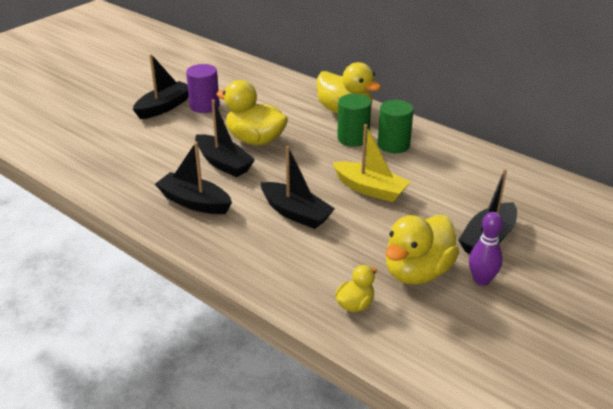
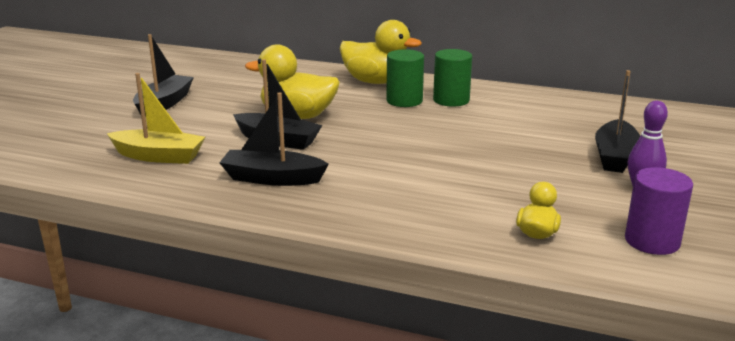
camera: 20 degrees left, 10 degrees down
(204, 106) = (213, 97): purple cylinder -> purple cylinder (652, 241)
(296, 213) = (399, 169): black boat -> none
(370, 189) = (460, 137): yellow boat -> yellow boat (159, 156)
(417, 272) = (574, 194): yellow duck -> none

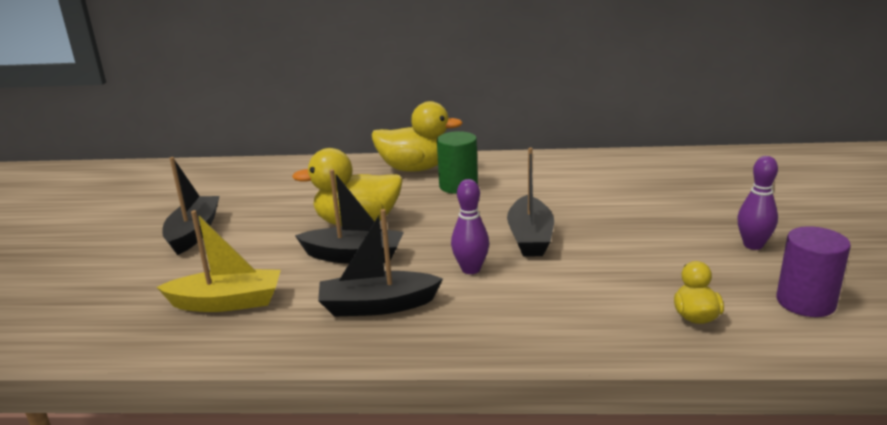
camera: 15 degrees left, 0 degrees up
(367, 165) = (471, 269): none -> purple bowling pin
(451, 100) = (505, 177): green cylinder -> none
(615, 156) = (702, 214): black boat -> black boat (530, 237)

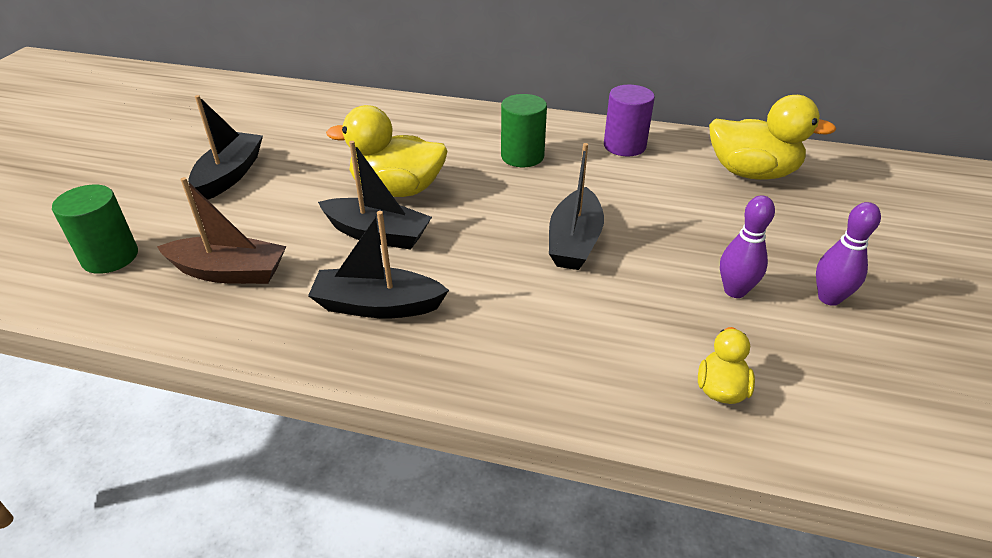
camera: 10 degrees right, 15 degrees up
(103, 308) = (110, 257): none -> green cylinder
(227, 302) = (229, 272): yellow boat -> brown boat
(415, 169) = (484, 125): yellow duck -> yellow duck (751, 173)
(471, 269) = (493, 274): purple bowling pin -> purple bowling pin (734, 291)
(805, 302) = (861, 394): purple cylinder -> purple cylinder (624, 146)

